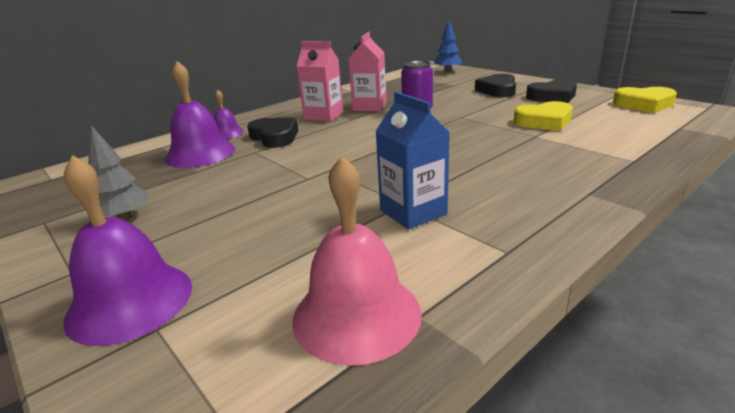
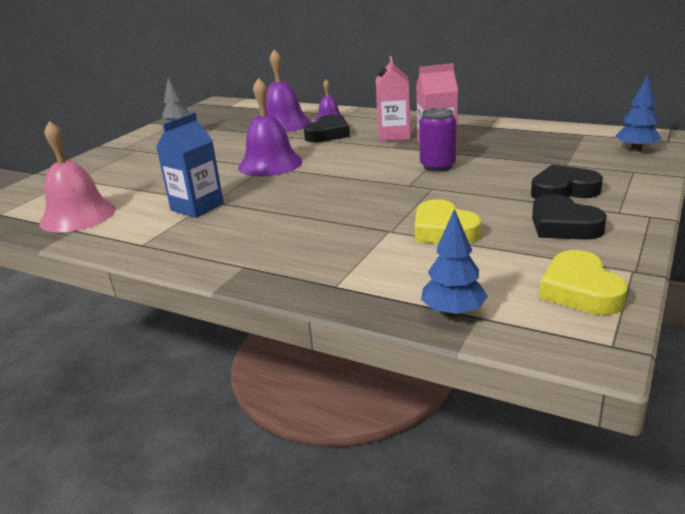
camera: 70 degrees right, 0 degrees up
(130, 301) = (95, 167): purple bell -> purple bell (270, 164)
(675, 132) = (453, 312): none -> blue tree

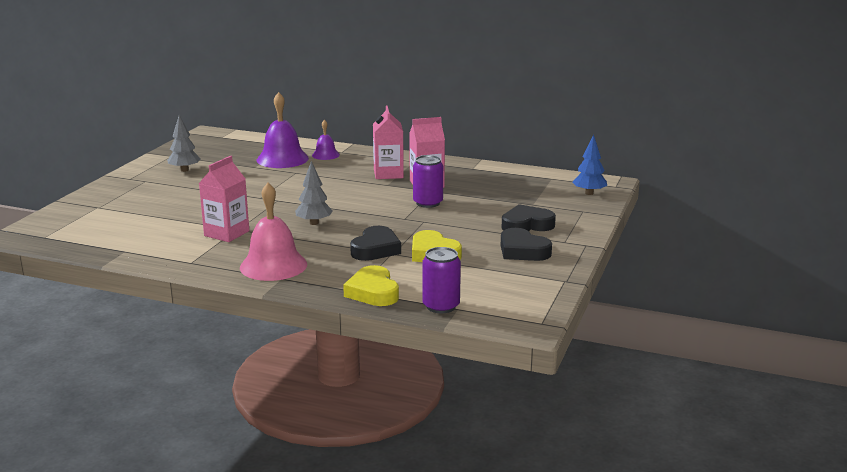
camera: 10 degrees left, 5 degrees down
(78, 215) = (121, 239): pink bell -> pink bell (273, 265)
(197, 207) = (226, 233): blue carton -> pink carton
(270, 164) = (280, 197): purple bell -> none
(301, 192) = (314, 223): none -> grey tree
(328, 134) = (327, 170): black heart -> black heart (376, 249)
(453, 312) = (441, 306): blue tree -> purple can
(580, 290) = (527, 293): yellow heart -> yellow heart (373, 292)

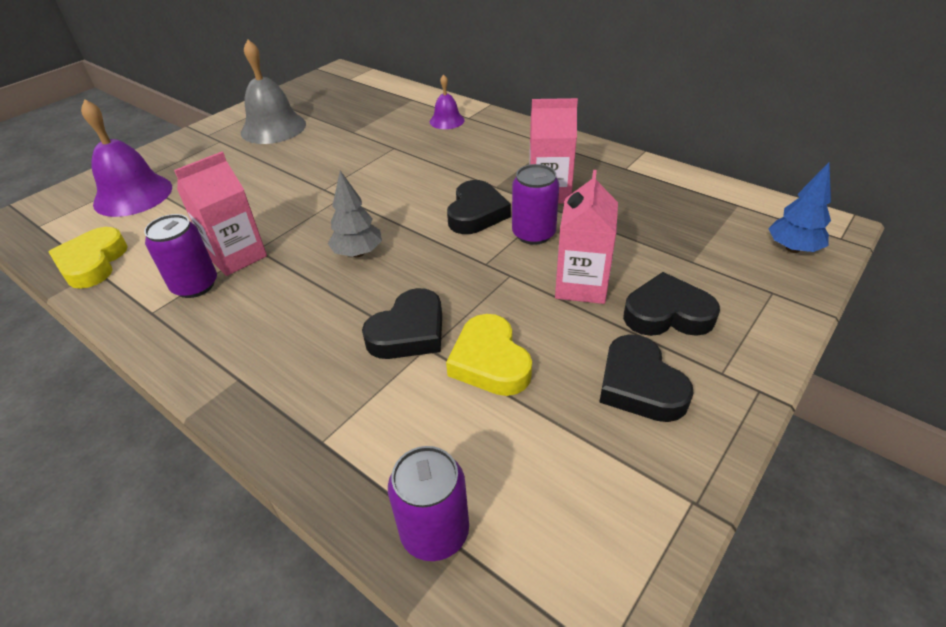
camera: 20 degrees right, 20 degrees up
(184, 170) = (273, 128): grey tree -> grey bell
(210, 248) = (195, 285): none -> purple can
(273, 265) = (246, 343): pink bell -> none
(282, 159) = (392, 122): purple bell -> purple bell (133, 195)
(373, 292) = (345, 453): yellow heart -> yellow heart (93, 263)
(383, 198) = (476, 213): none -> black heart
(388, 174) = (507, 165): pink carton -> pink carton (581, 285)

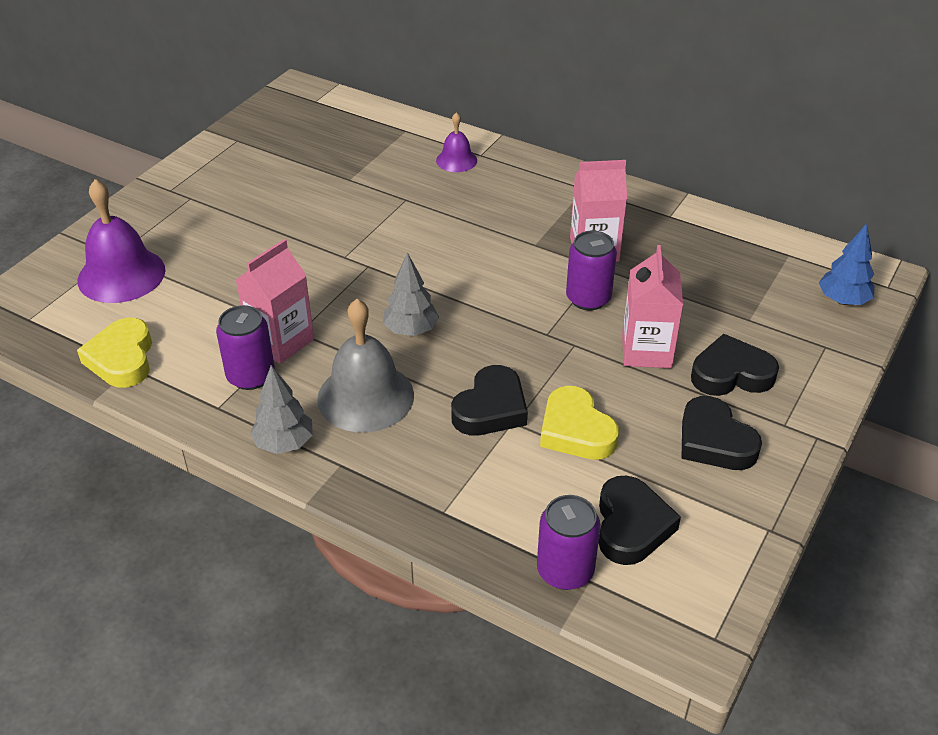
camera: 10 degrees left, 0 degrees up
(194, 352) = (284, 443): none -> grey tree
(273, 128) = (249, 177): grey bell -> grey bell (365, 397)
(476, 213) = (523, 278): black heart -> black heart (631, 526)

